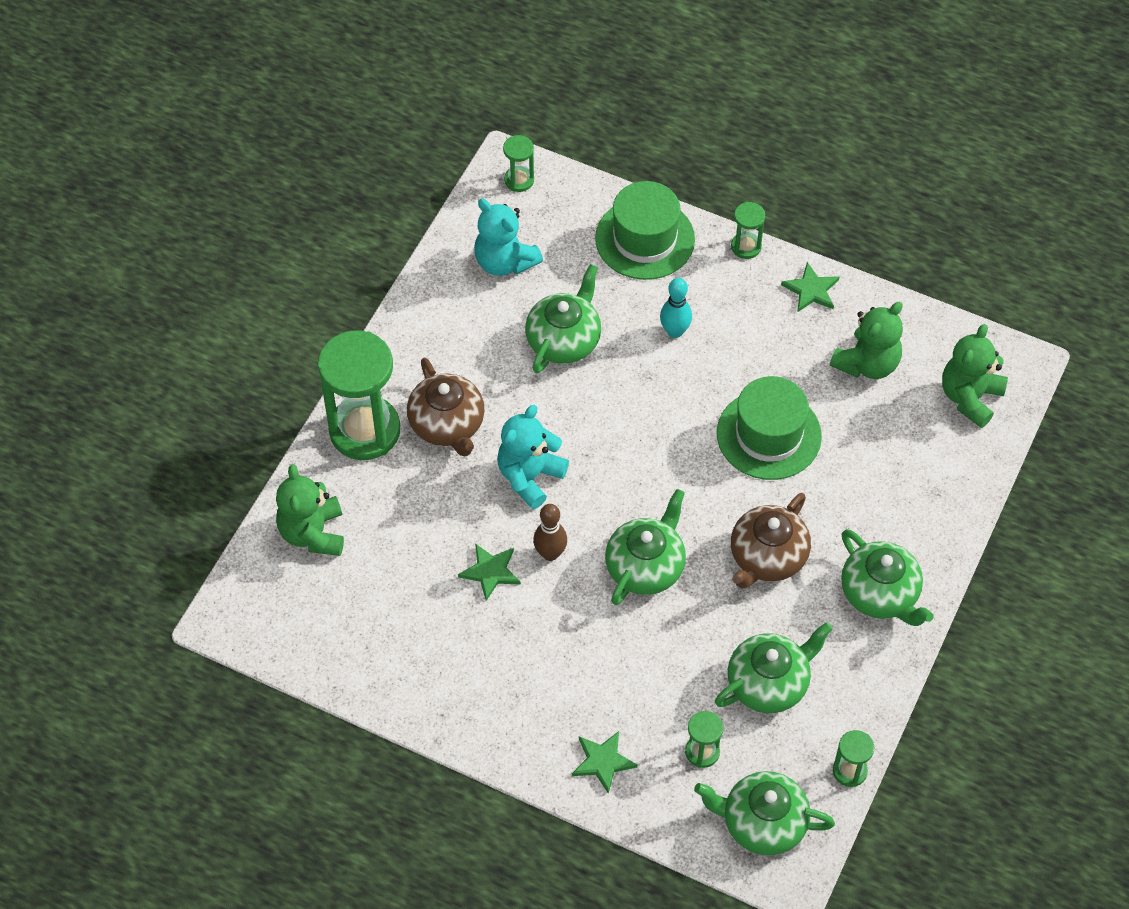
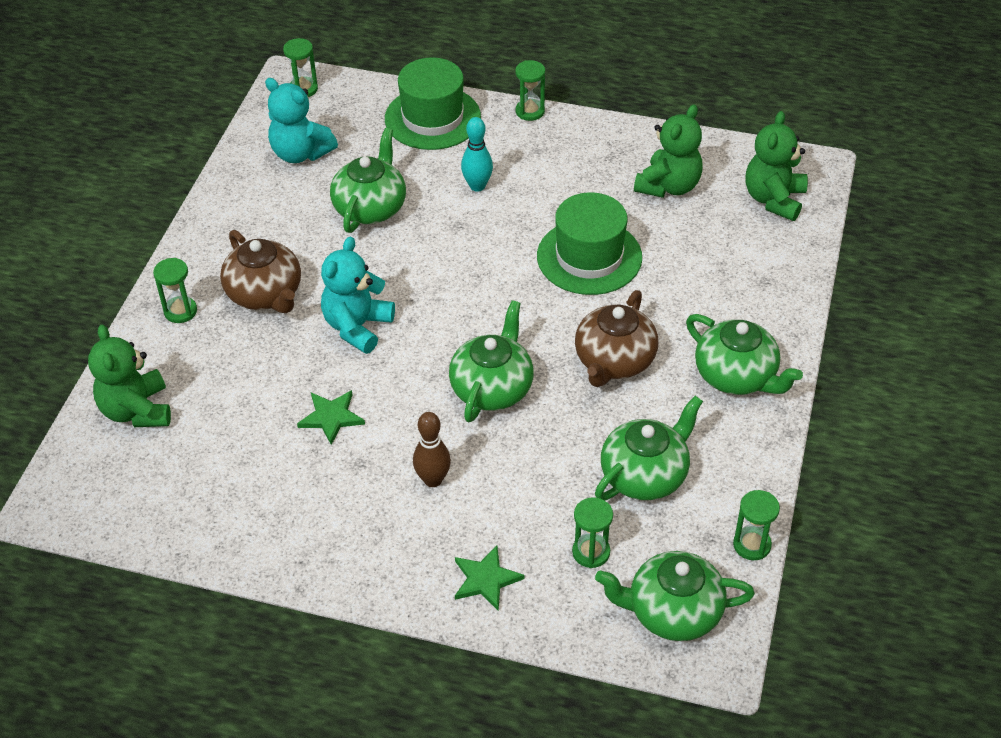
camera: 10 degrees left, 10 degrees down
(365, 430) = (180, 311): green hourglass -> green hourglass, size x0.45
(550, 553) = (391, 391): brown bowling pin -> brown bowling pin (433, 480)
(811, 290) = (600, 136): green star -> none

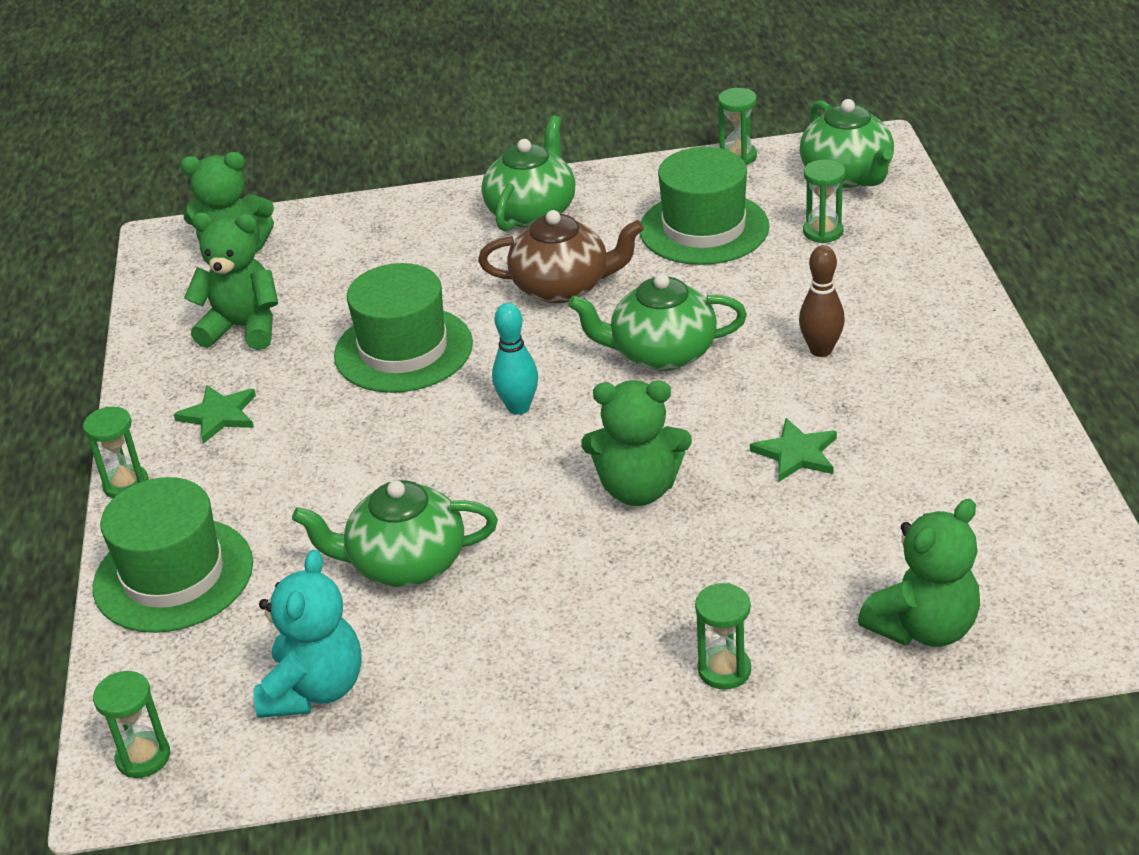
camera: 110 degrees left, 10 degrees down
(265, 294) = (636, 597): brown teapot -> none
(357, 327) = (638, 489): turquoise teddy bear -> green teddy bear
(477, 186) = (312, 480): turquoise bowling pin -> turquoise bowling pin (518, 407)
(486, 579) = (910, 278): green star -> green star (219, 415)
(645, 475) = (704, 228): green teapot -> green hat

